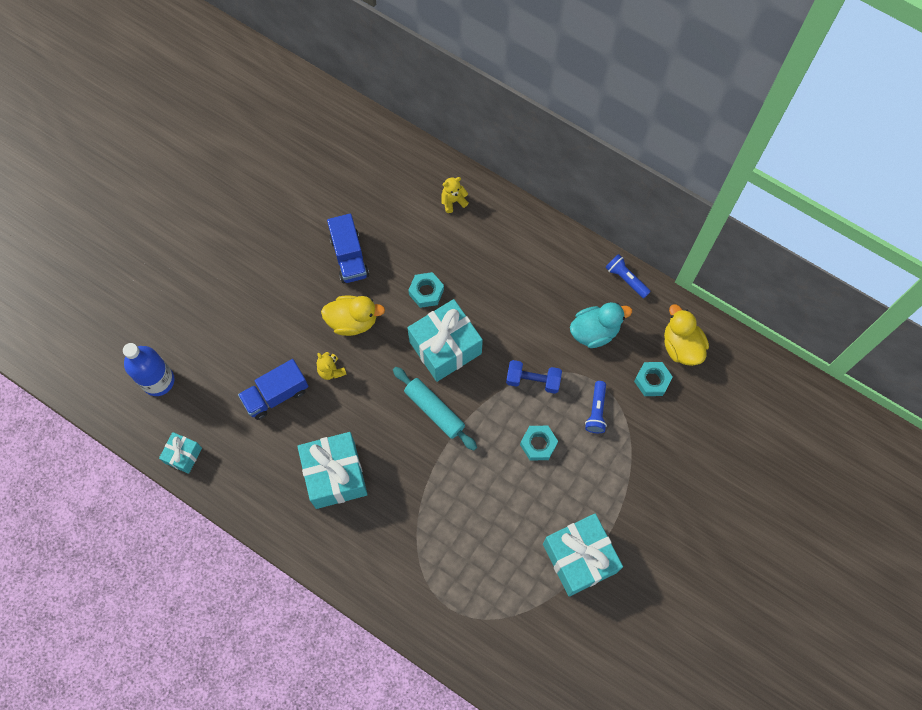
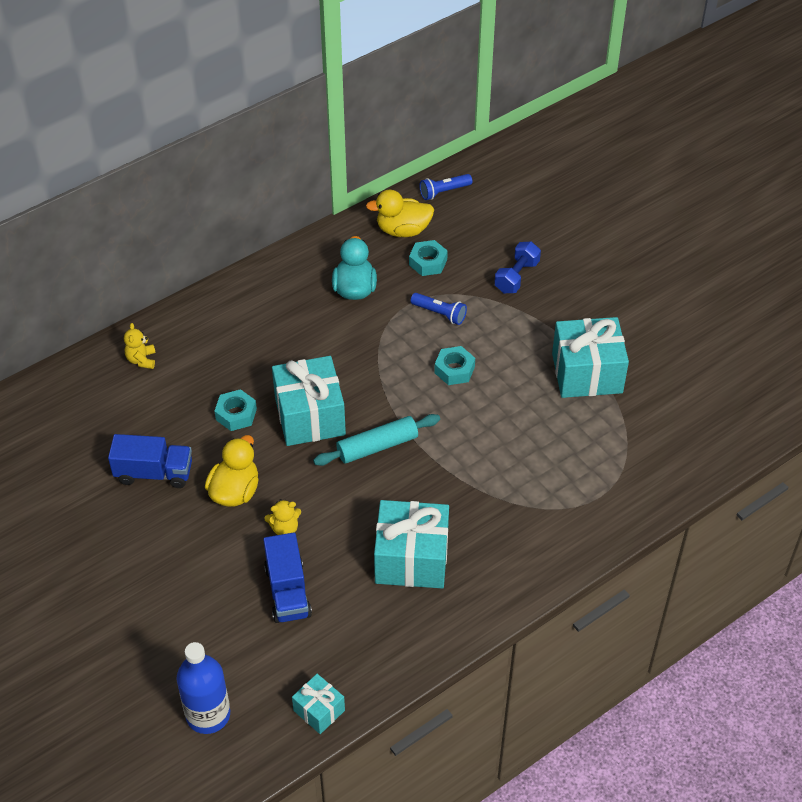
camera: 70 degrees left, 20 degrees down
(533, 380) = (383, 353): blue dumbbell -> blue dumbbell (516, 277)
(626, 279) = (311, 248): blue flashlight -> blue flashlight (444, 192)

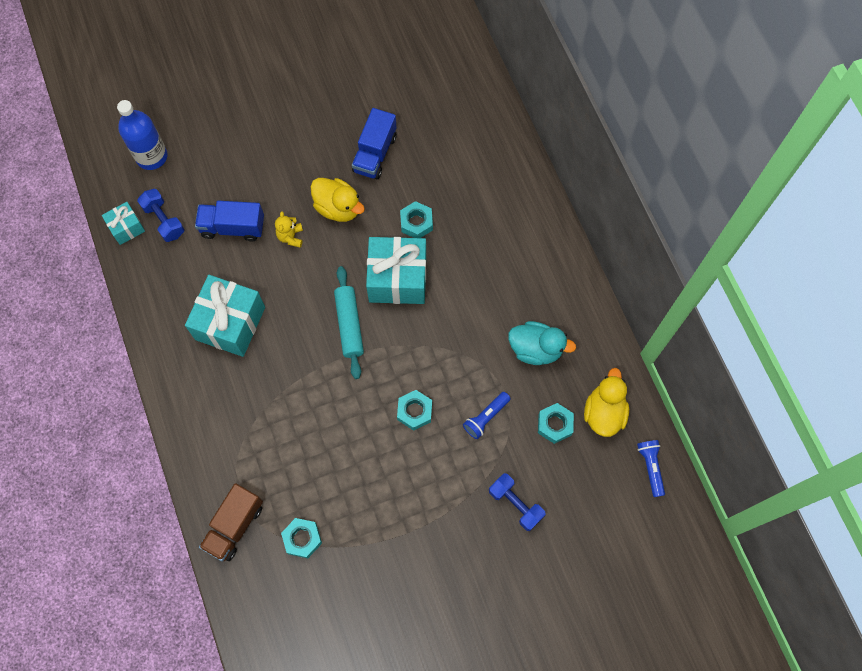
camera: 105 degrees right, 20 degrees up
(141, 360) = (496, 161): yellow teddy bear -> none
(297, 670) = (164, 220): none -> blue dumbbell
(587, 373) = (377, 531): turquoise gift -> none
(621, 430) = (302, 539): none -> turquoise nut
(634, 491) = (234, 526): none -> brown truck

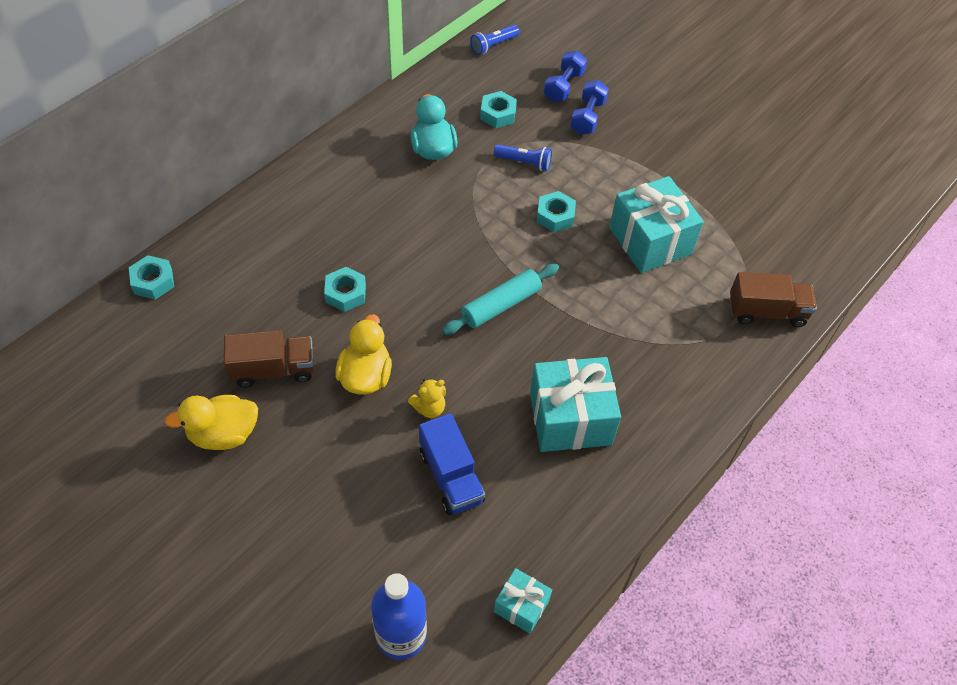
camera: 120 degrees left, 15 degrees down
(164, 220) = (485, 564): blue dumbbell -> blue dumbbell (563, 86)
(302, 539) = (734, 253): turquoise nut -> turquoise nut (153, 281)
(375, 153) = (273, 370): blue truck -> brown truck
(397, 279) = (423, 284): turquoise gift -> turquoise gift (650, 240)
(603, 412) = (464, 86): yellow duck -> yellow duck (223, 434)

